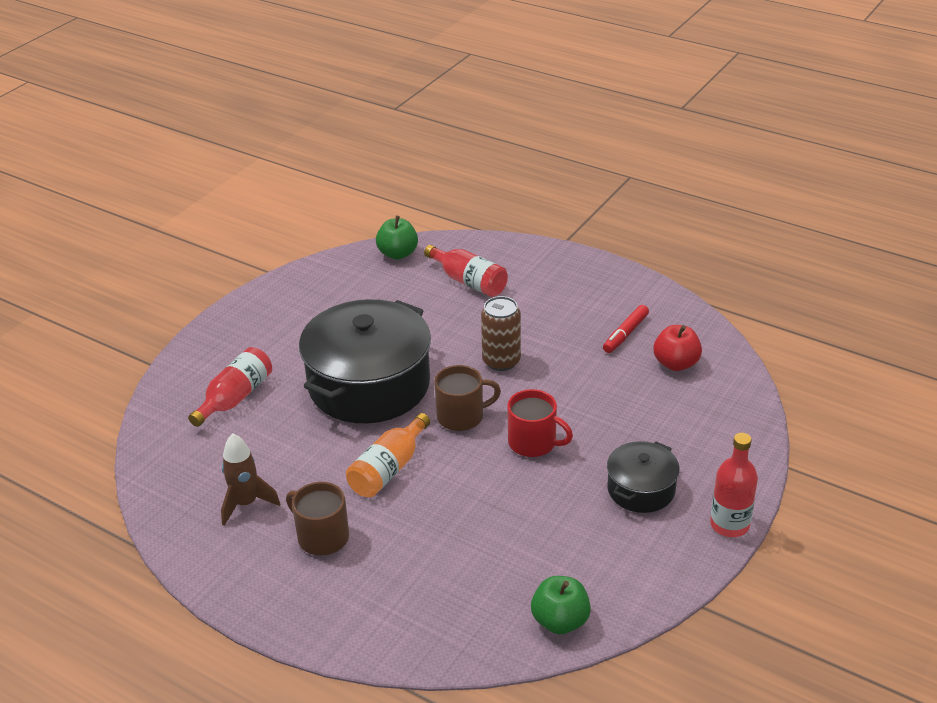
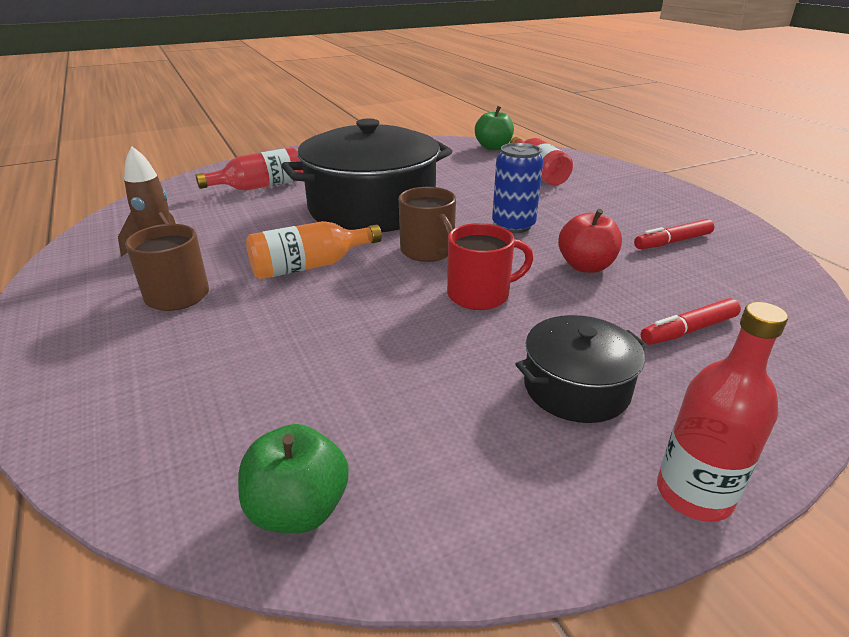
camera: 30 degrees right, 5 degrees down
(462, 416) = (428, 251): brown mug -> brown mug turned 45 degrees clockwise
(501, 361) = (513, 225): brown can -> blue can
(533, 443) = (480, 295): red mug -> red mug turned 75 degrees counterclockwise
(676, 364) = (722, 281): red apple -> red apple (585, 266)
(677, 418) = (688, 330): none -> red marker

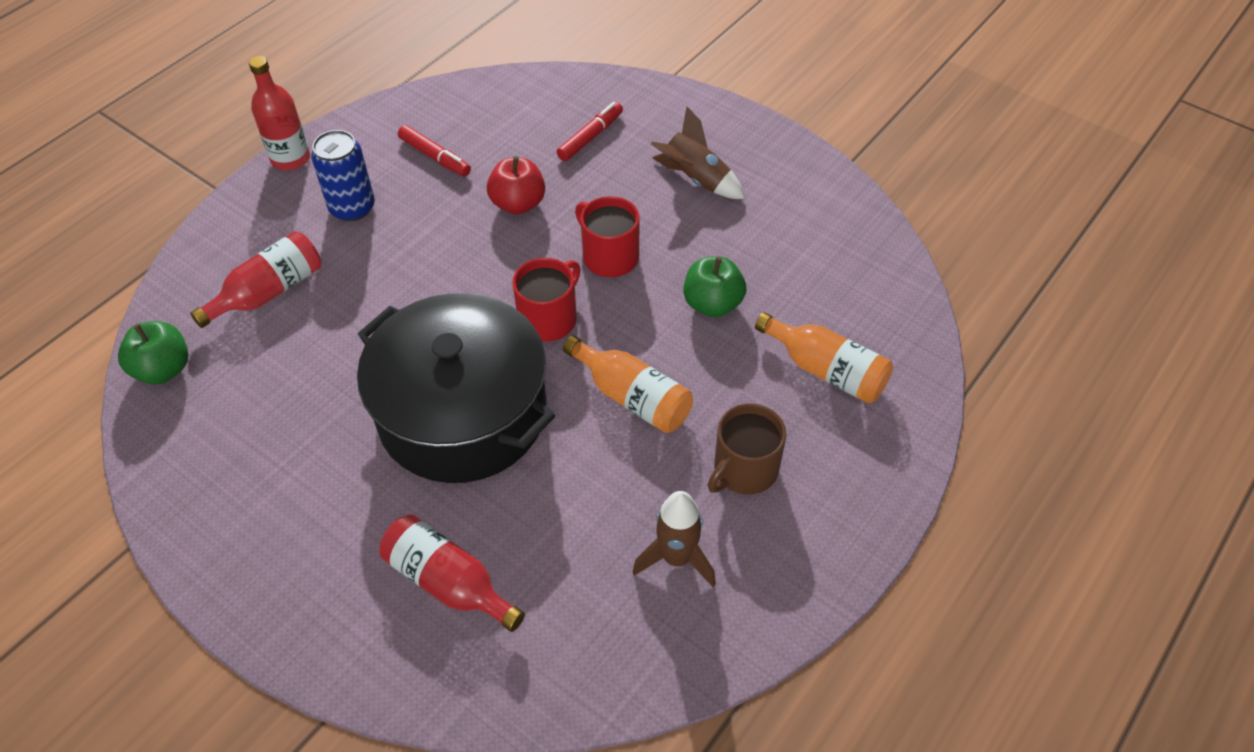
camera: 115 degrees left, 20 degrees up
(201, 380) = (826, 370): none -> orange bottle
(298, 509) = (875, 262): green apple -> green apple (712, 304)
(428, 251) = (549, 319): brown mug -> red mug
(513, 225) = (452, 272): blue can -> blue can (352, 208)
(576, 388) = (695, 179): black pot -> brown rocket
(688, 330) = (590, 137): red marker -> red marker turned 90 degrees counterclockwise
(694, 494) = (751, 125): red bottle -> red bottle (290, 158)

